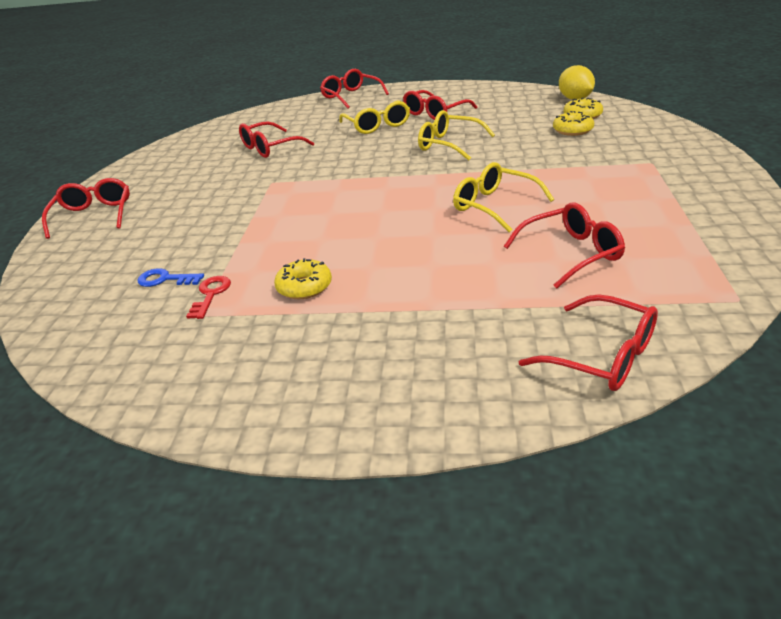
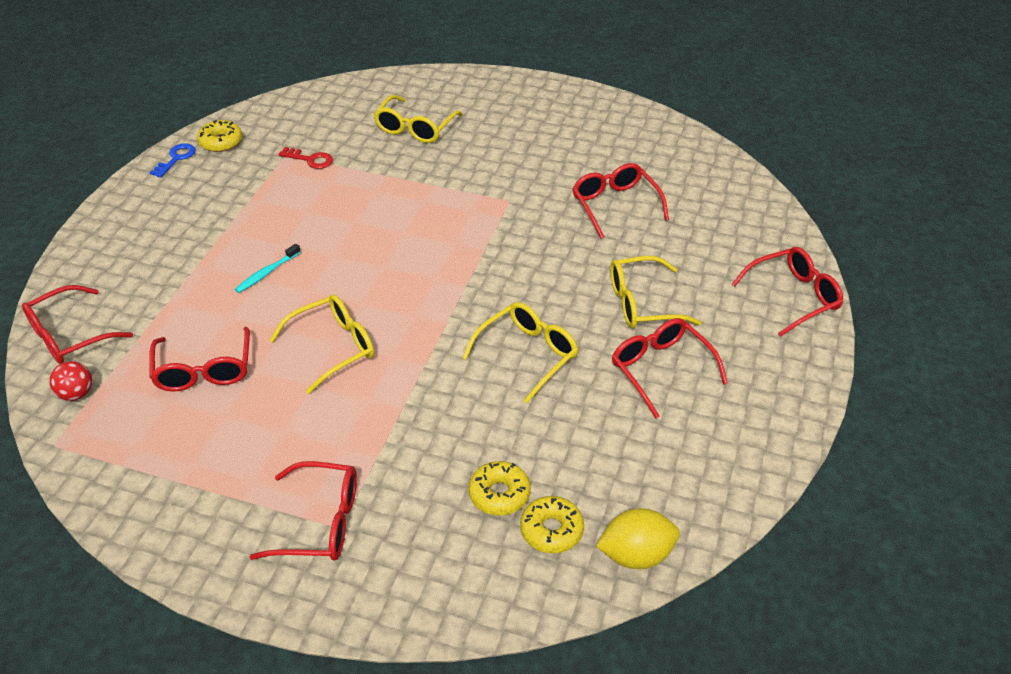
camera: 100 degrees right, 10 degrees up
(94, 215) = (506, 95): red glasses -> red glasses (321, 522)
(150, 247) = (415, 128): none -> yellow glasses
(165, 279) = (352, 138): blue key -> blue key (176, 158)
(304, 287) = (282, 206): yellow donut -> yellow donut (221, 142)
(420, 263) = (267, 273): none -> turquoise toothbrush
(670, 313) = (76, 393): none -> red ball

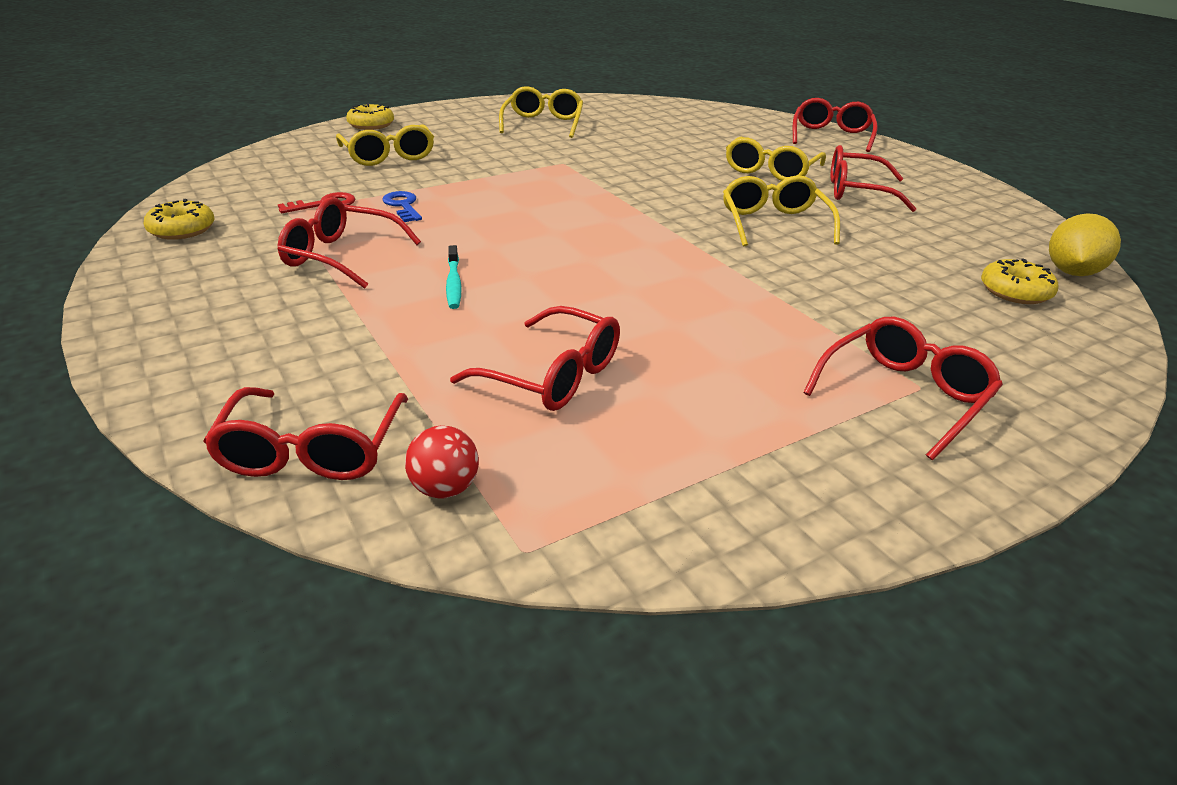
camera: 50 degrees left, 10 degrees down
(176, 158) = (144, 260): blue key -> blue key (403, 206)
(334, 347) = (634, 293): yellow glasses -> yellow glasses (543, 123)
(499, 494) = (946, 295): yellow donut -> yellow donut (371, 125)
(615, 205) = (639, 139): red glasses -> red glasses (340, 256)

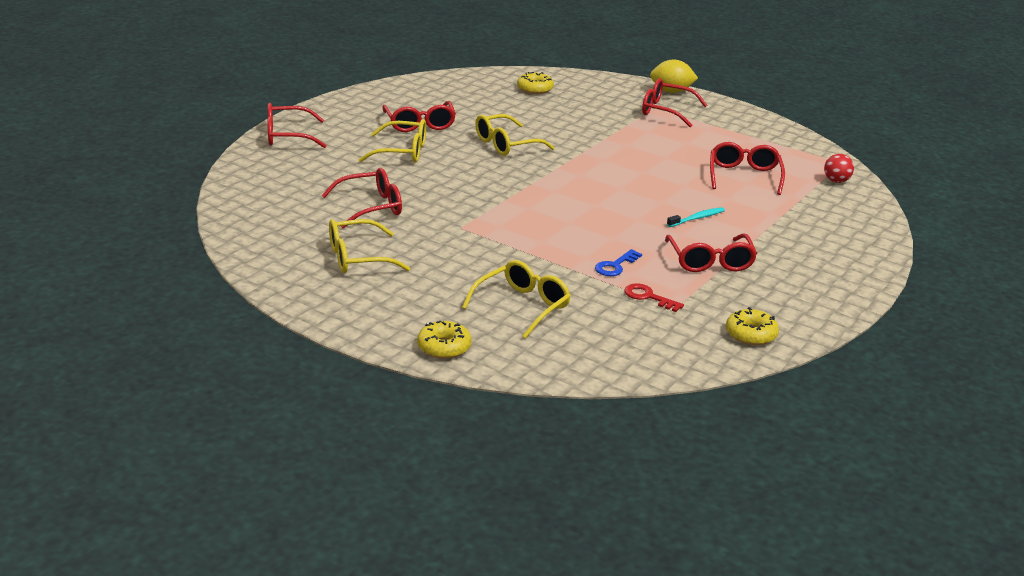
camera: 115 degrees left, 5 degrees down
(312, 451) = (856, 210): red glasses -> red glasses (371, 207)
(1071, 272) = (494, 76): yellow lemon -> yellow lemon (671, 91)

